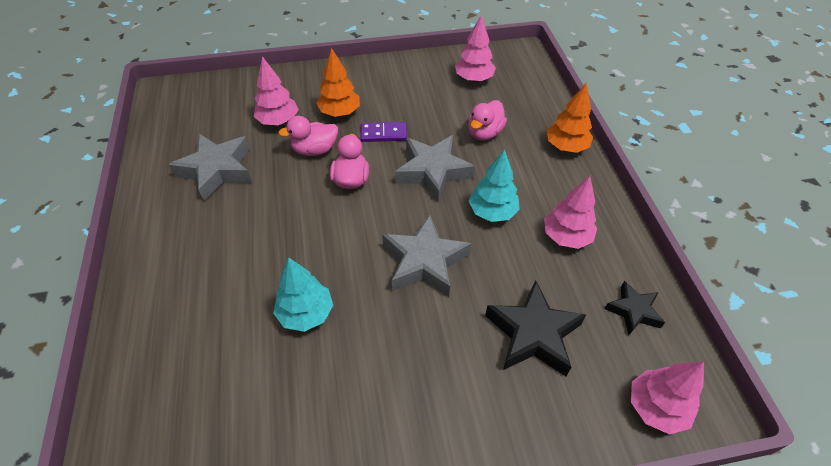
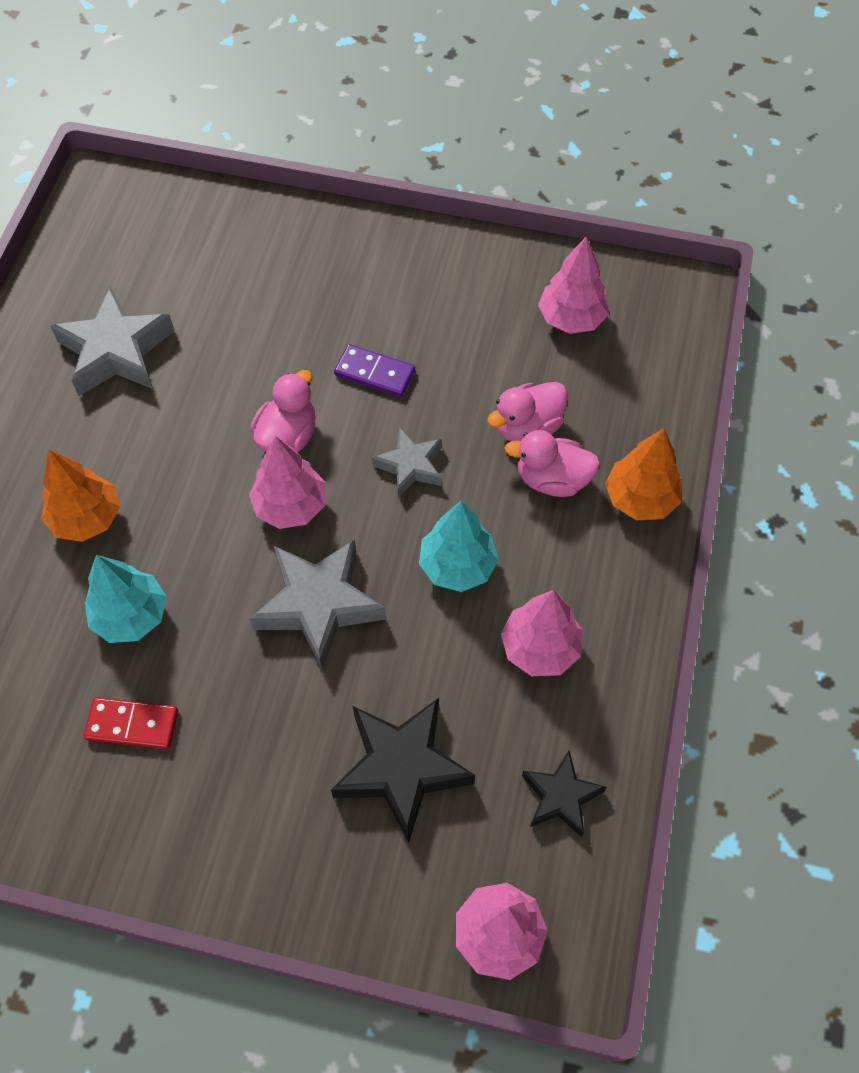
camera: 25 degrees right, 10 degrees up
(278, 121) = (235, 295): pink tree -> pink tree (290, 506)
(315, 150) = (262, 365): pink duck -> pink duck (552, 479)
(340, 112) = (330, 311): orange tree -> orange tree (87, 518)
(343, 381) = (132, 724): none -> red domino
(433, 172) = (410, 466): grey star -> grey star, size x0.59

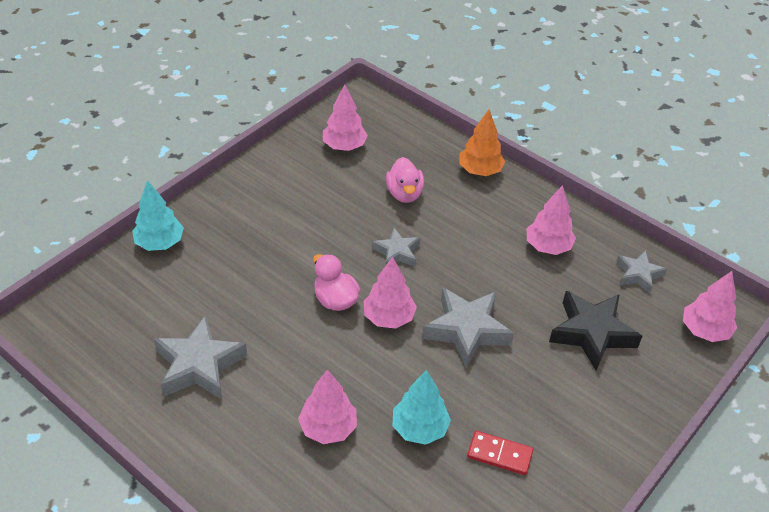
camera: 65 degrees left, 15 degrees down
(87, 518) = (328, 428): orange tree -> pink tree
(132, 724) = (499, 454): red domino -> red domino turned 75 degrees clockwise
(375, 373) = (318, 242): purple domino -> none
(457, 566) = (477, 259): turquoise tree -> turquoise tree (160, 243)
(552, 479) = (445, 198): pink duck -> none
(560, 797) = (638, 274): black star -> grey star

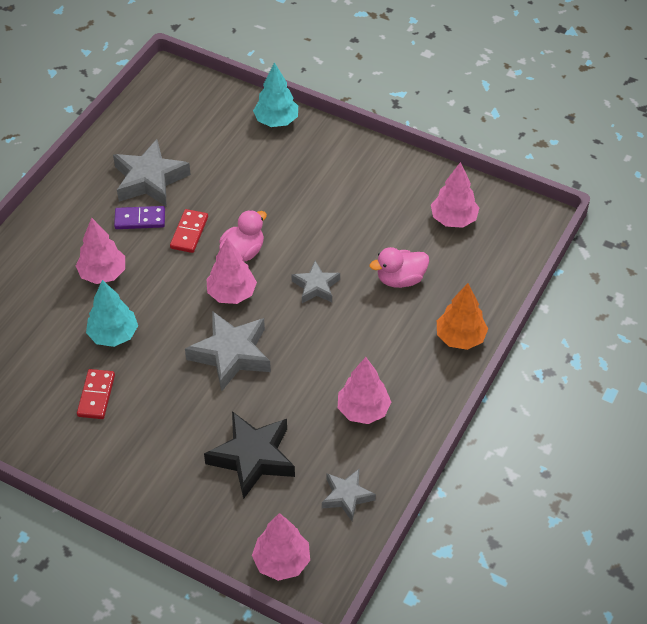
camera: 80 degrees right, 5 degrees up
(257, 382) = (140, 219): none -> purple domino
(293, 340) = (189, 233): none -> red domino

